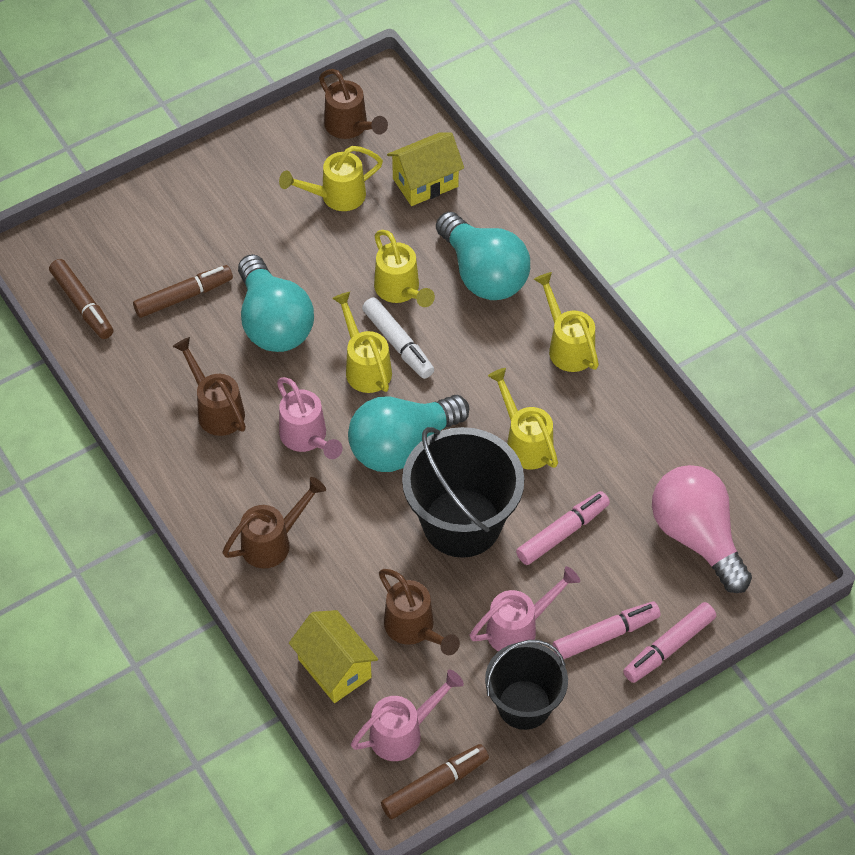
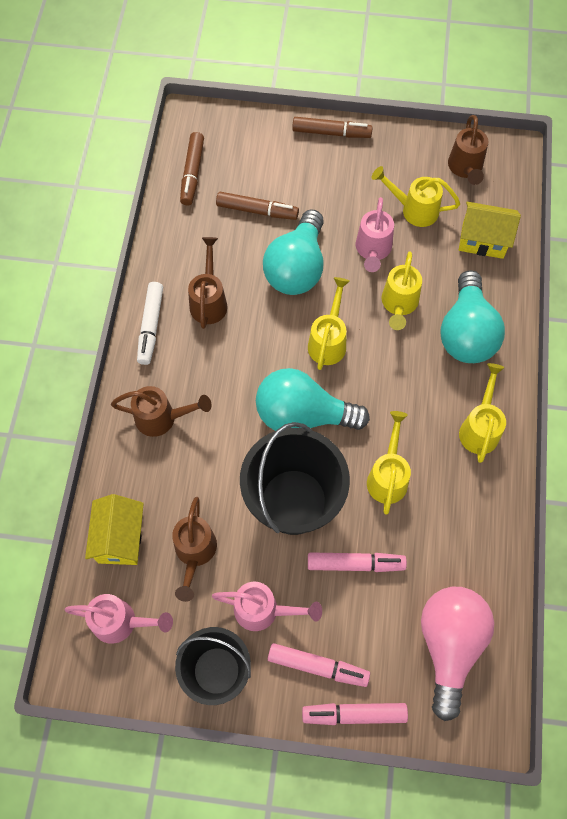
camera: 40 degrees right, 10 degrees up
(307, 438) = (247, 363): pink watering can -> pink watering can (372, 251)
(398, 343) = (364, 340): white marker -> white marker (151, 326)
(435, 785) = (106, 679): brown marker -> brown marker (331, 133)

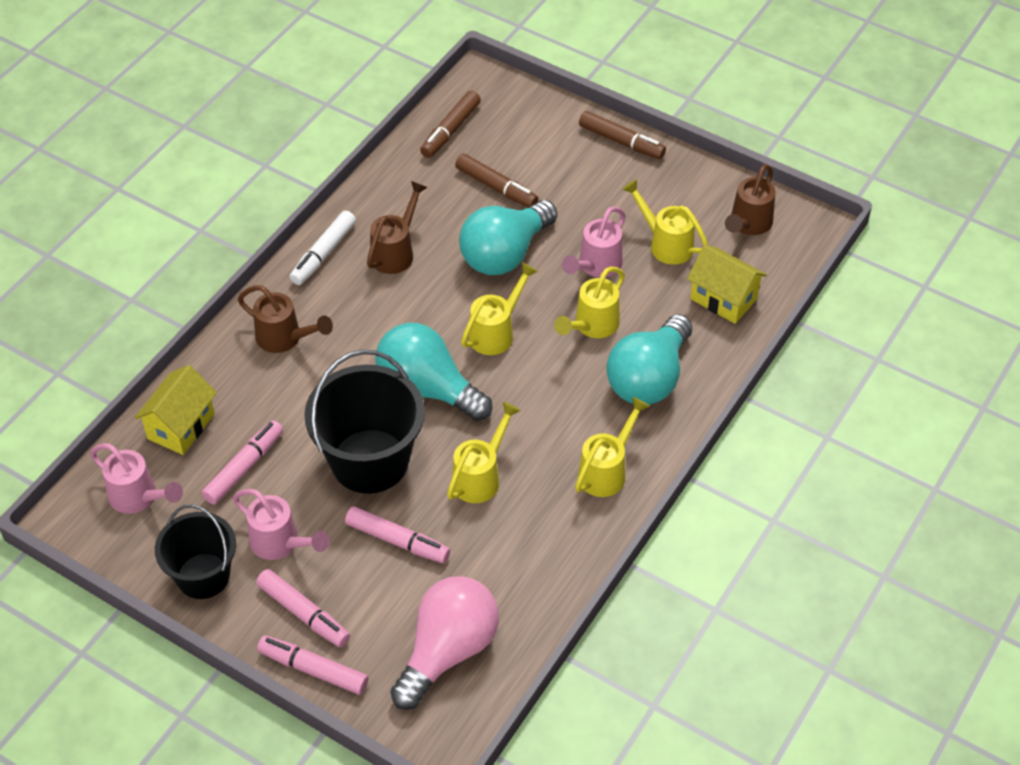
camera: 25 degrees right, 15 degrees down
(194, 553) = (244, 467): brown watering can -> pink marker

